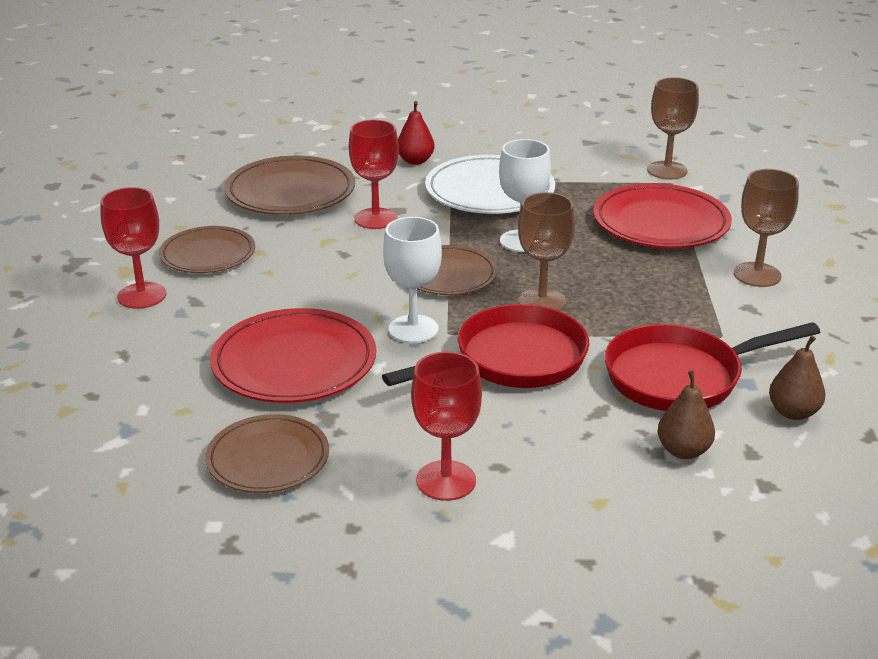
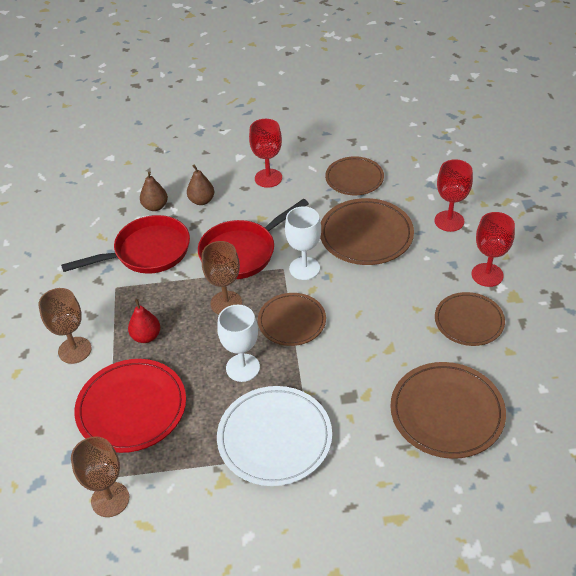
camera: 175 degrees right, 15 degrees up
(294, 362) = (366, 235): red plate -> brown plate
(376, 219) = (361, 382): red goblet -> red goblet (449, 221)
(415, 161) = (352, 484): red pear -> red pear (146, 336)
(793, 412) = (93, 236): brown pear -> brown pear (201, 201)

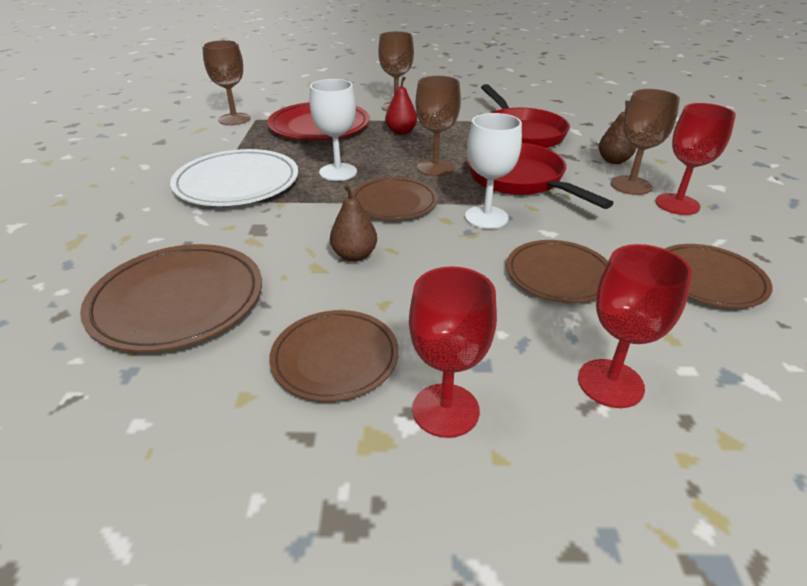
camera: 95 degrees right, 10 degrees down
(155, 207) = (596, 137): brown pear -> brown pear (354, 255)
(243, 196) = (630, 185): none -> brown goblet
(366, 235) = (558, 275): brown plate -> brown plate, size x0.67

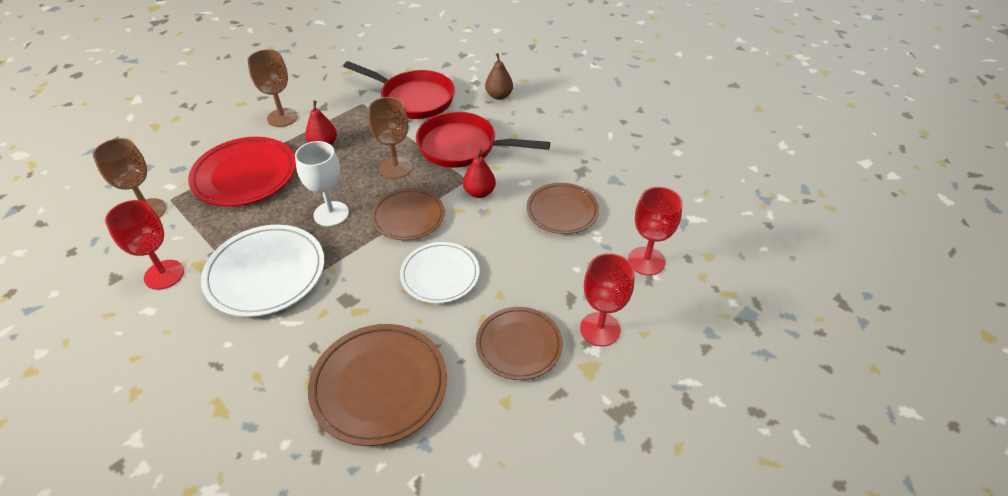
camera: 45 degrees left, 10 degrees up
(354, 255) = (440, 275): brown pear -> white plate
(486, 217) = (479, 192): white goblet -> red pear
(630, 185) = (529, 114): brown goblet -> none
(677, 204) = (567, 116): red goblet -> red goblet (164, 274)
(708, 279) = (628, 167): brown plate -> none

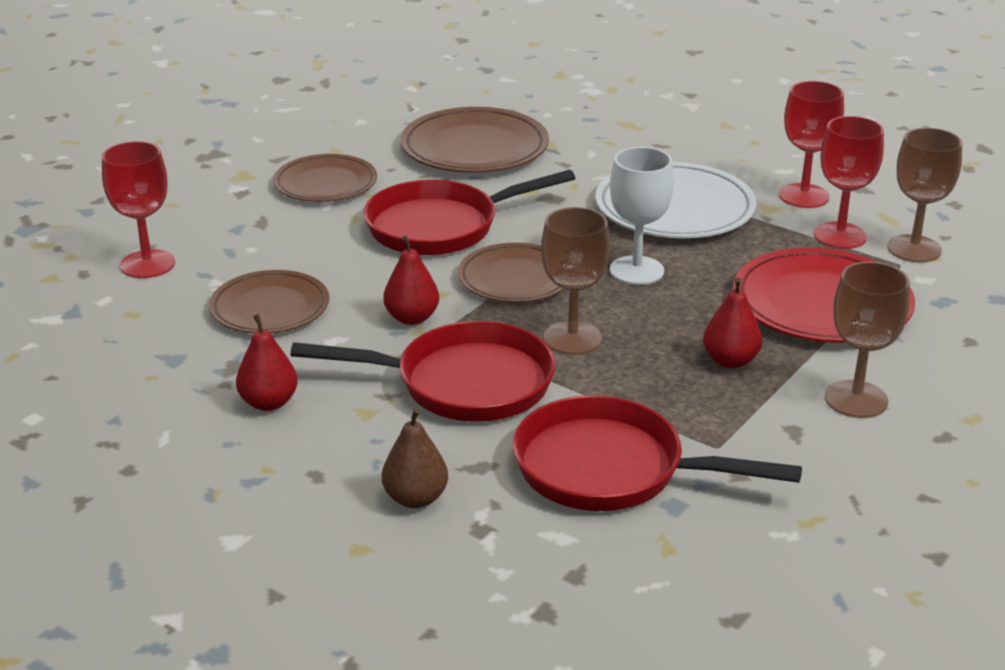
camera: 170 degrees right, 15 degrees down
(440, 275) = (441, 226): white plate -> red pan
(561, 147) = (269, 403): none -> red pear
(600, 329) = (226, 202): red goblet -> red goblet (840, 236)

